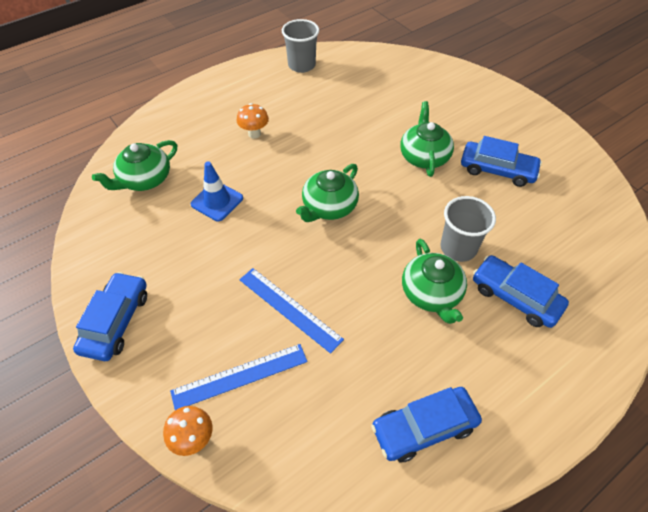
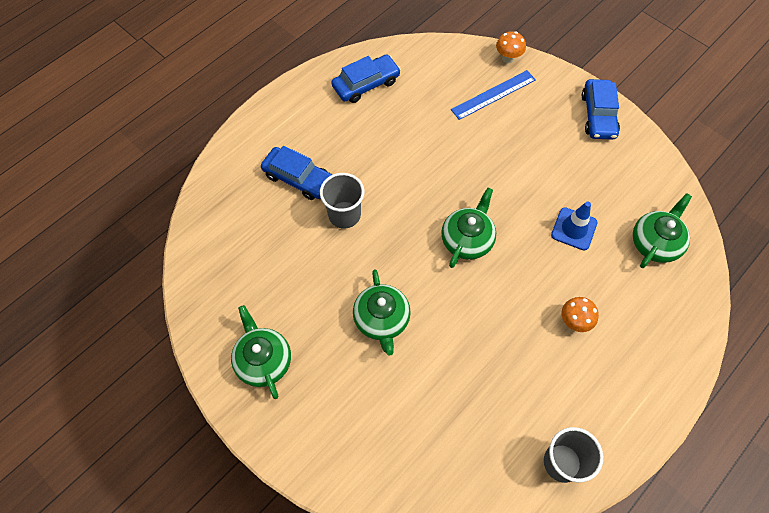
camera: 170 degrees right, 10 degrees up
(289, 308) = (474, 143): blue ruler -> none
(431, 293) = (366, 171): green teapot -> green teapot (263, 360)
(497, 170) = (303, 313): blue car -> none

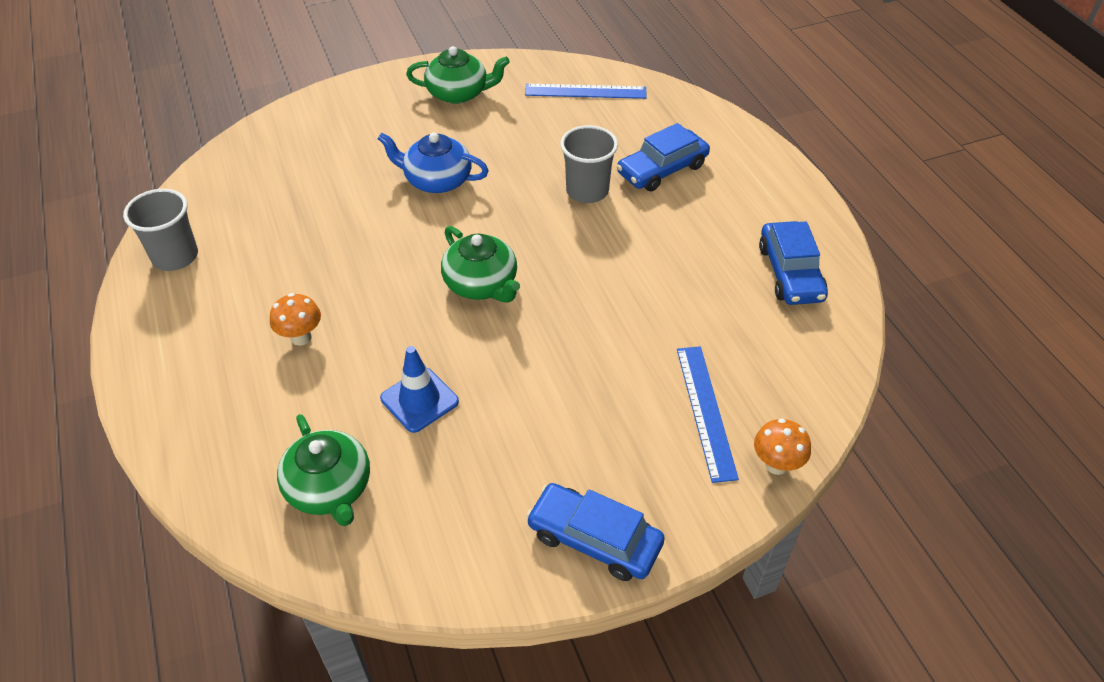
camera: 115 degrees right, 15 degrees down
(221, 263) = (585, 91): none -> blue ruler
(382, 319) = (436, 180): green teapot -> blue teapot

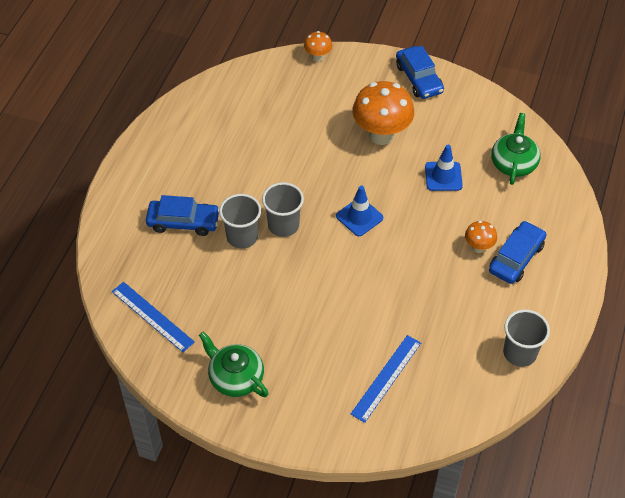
camera: 140 degrees left, 5 degrees up
(436, 180) = (320, 306): blue teapot -> none
(481, 284) = (359, 217): green teapot -> blue traffic cone
(557, 226) = (283, 225): none -> grey cup
(557, 403) = (381, 135): none -> orange mushroom
(705, 411) = (321, 92): blue ruler -> blue ruler (386, 378)
(790, 273) = (201, 121): blue car -> blue car (516, 258)

